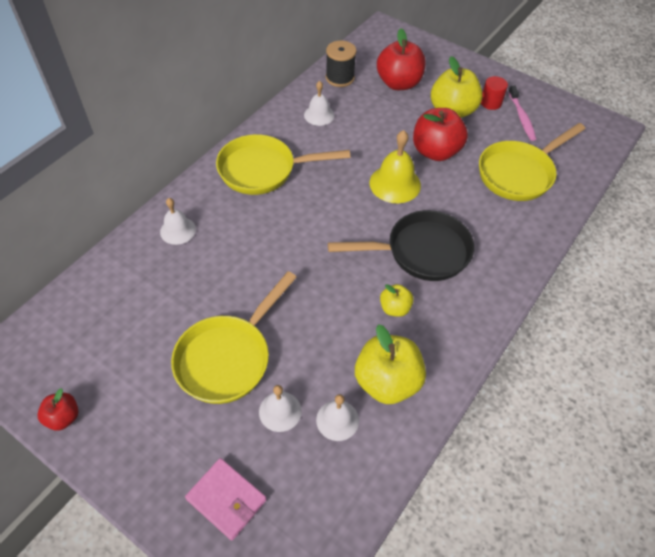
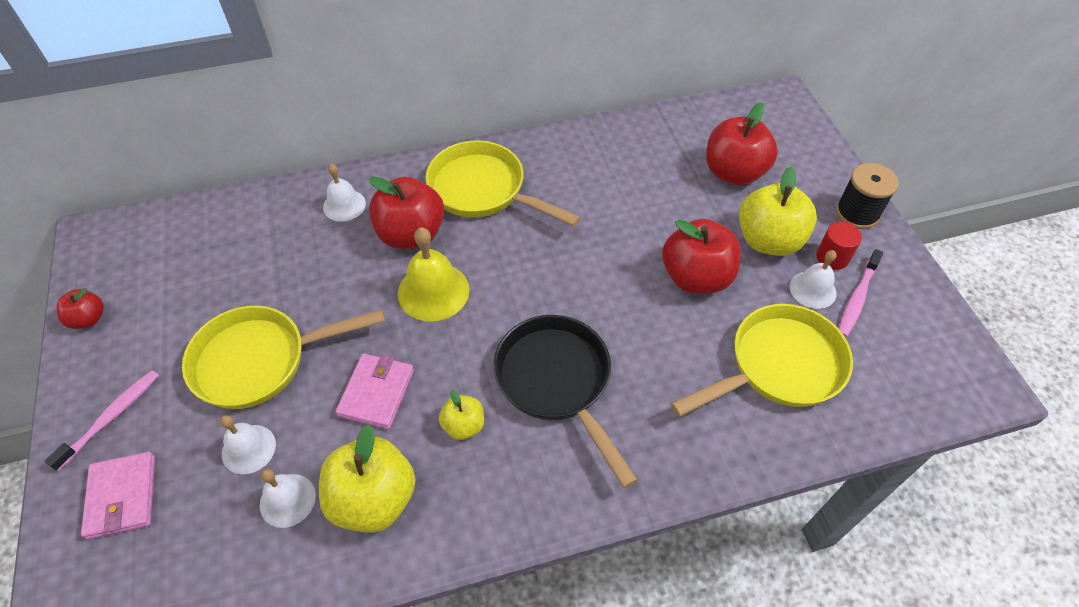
camera: 40 degrees right, 0 degrees up
(160, 462) = (111, 417): none -> pink toothbrush
(245, 222) = (411, 234): none -> red apple
(319, 115) = (602, 162): white bell -> white bell (813, 289)
(325, 325) = (376, 393): none -> pink wallet
(340, 78) = (668, 132): black spool -> black spool (857, 213)
(395, 184) = (608, 287): yellow bell -> yellow bell (433, 291)
(421, 252) = (557, 383): black pan -> black pan turned 150 degrees counterclockwise
(519, 173) = (778, 366): yellow pan -> yellow pan turned 150 degrees clockwise

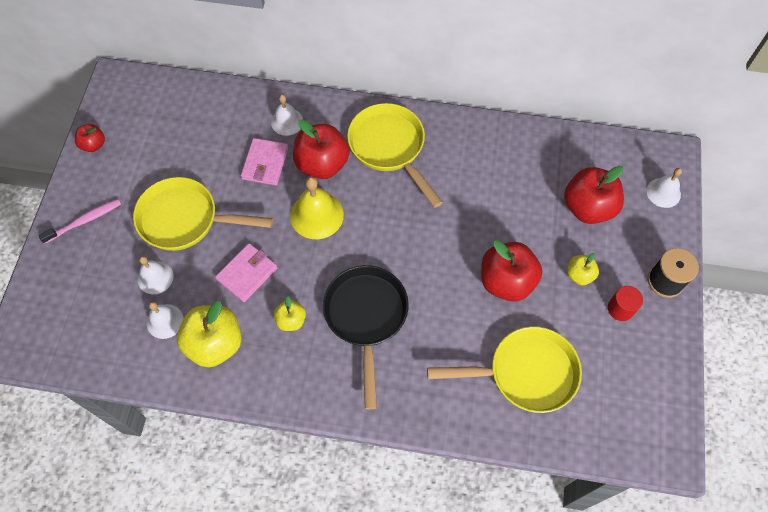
camera: 25 degrees right, 10 degrees up
(122, 497) = (74, 276): pink wallet -> pink wallet (265, 163)
(768, 240) = (579, 275): yellow apple -> yellow apple, size x0.52
(813, 289) = (588, 327): white bell -> white bell (663, 192)
(857, 298) = (618, 348): pink toothbrush -> none

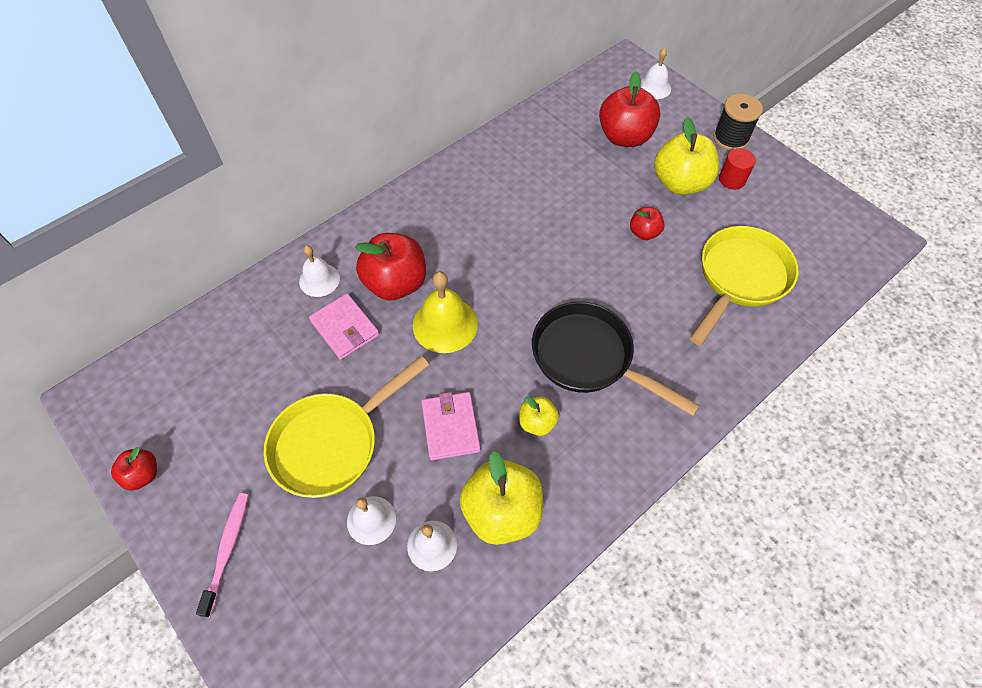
camera: 50 degrees left, 5 degrees down
(390, 148) = (434, 223): yellow pan -> none
(506, 281) = (644, 233): red apple -> red apple, size x0.52
(579, 275) = (680, 183): yellow apple -> yellow apple, size x1.92

